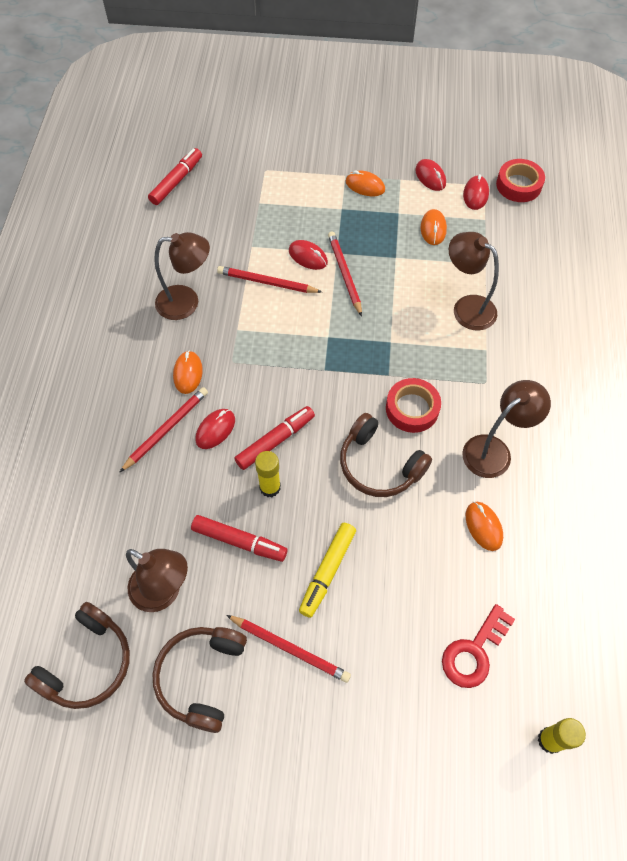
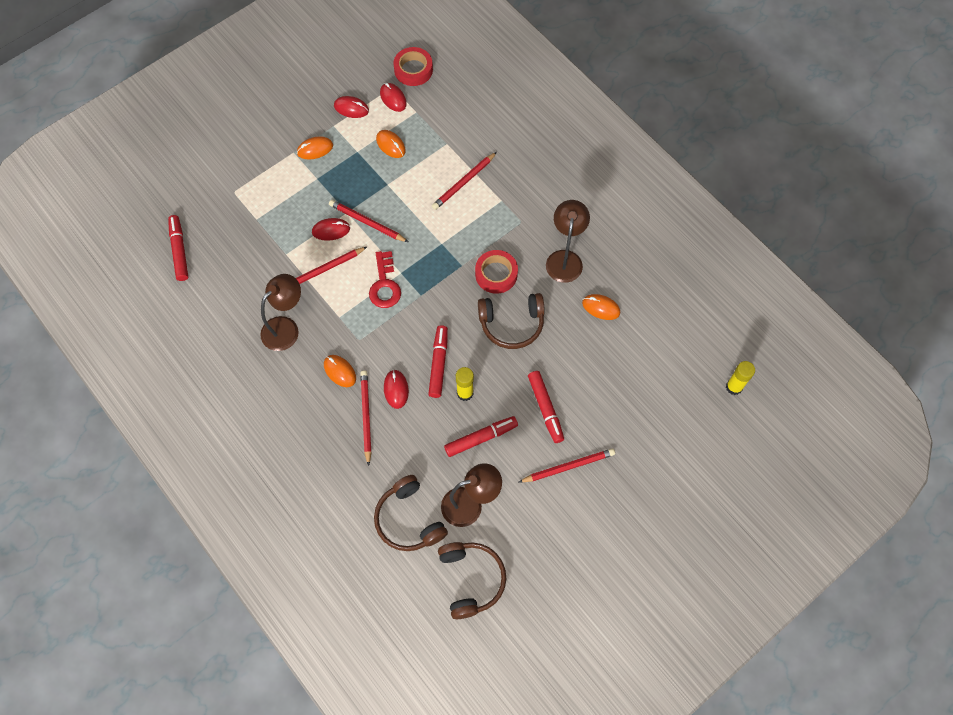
camera: 45 degrees left, 5 degrees up
(201, 677) = (539, 525): brown headphones -> brown headphones (408, 520)
(327, 571) = (545, 408): yellow marker -> red marker
(466, 307) = (464, 182): brown lamp -> red pencil
(474, 651) = (659, 378): red key -> red key (384, 285)

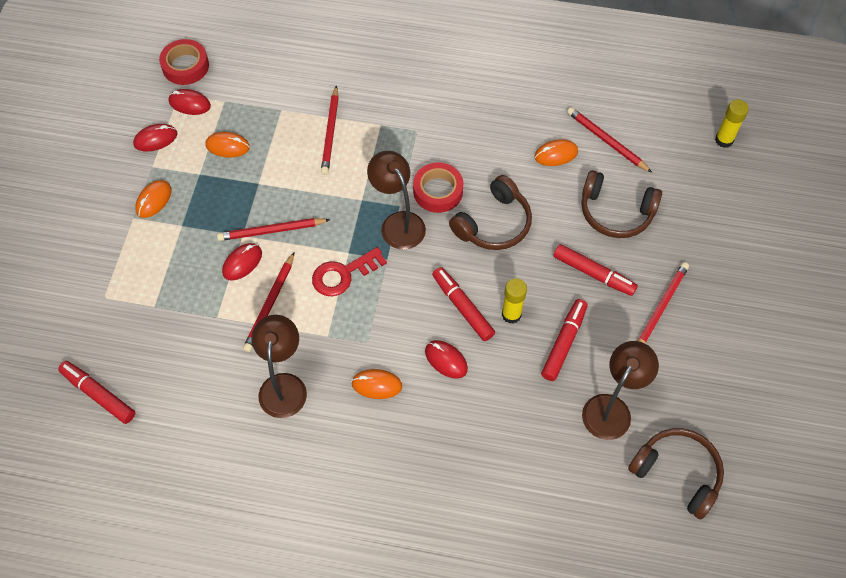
camera: 40 degrees left, 5 degrees down
(366, 416) = (442, 406): red pencil -> red pencil (607, 141)
(384, 285) = (343, 274): red key -> red key turned 105 degrees clockwise
(408, 520) = (572, 467): brown headphones -> brown headphones (615, 212)
(565, 259) = (485, 135): brown lamp -> brown lamp (398, 223)

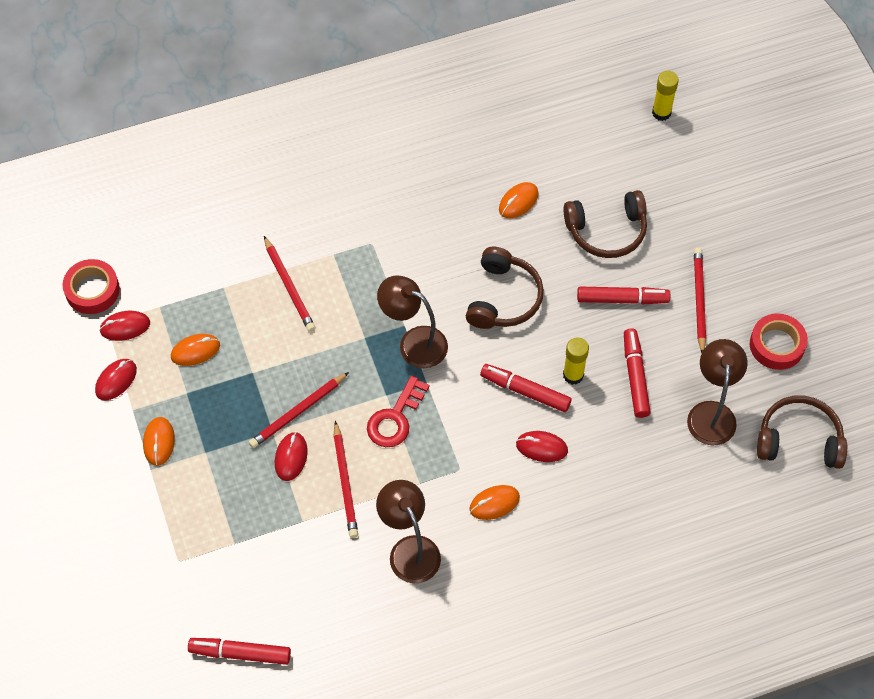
camera: 30 degrees left, 0 degrees up
(438, 191) = (431, 293): red tape -> red tape (777, 345)
(607, 141) = (557, 165): red pencil -> none

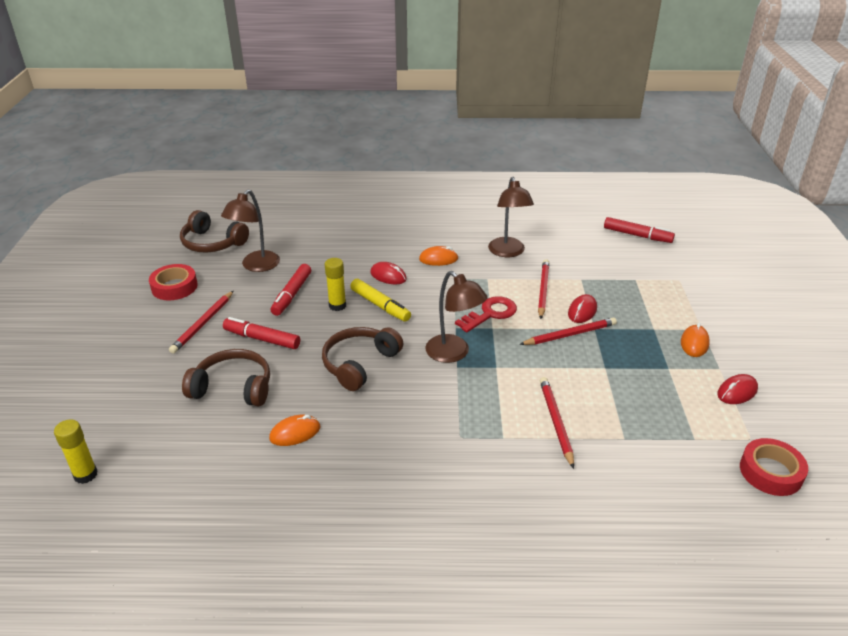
camera: 160 degrees left, 25 degrees down
(125, 327) = (730, 430): red mouse -> none
(195, 351) = (658, 395): orange mouse -> none
(525, 391) = (380, 305): red marker -> yellow marker

